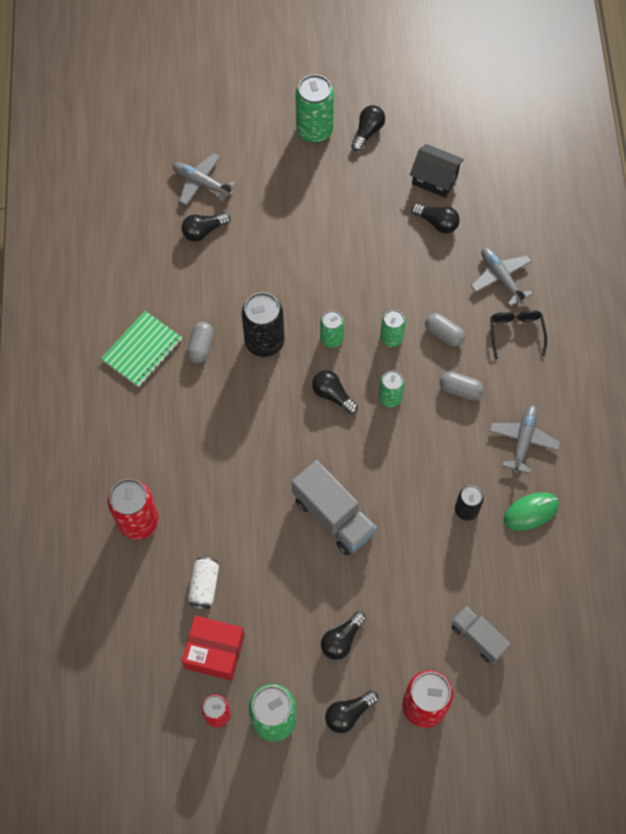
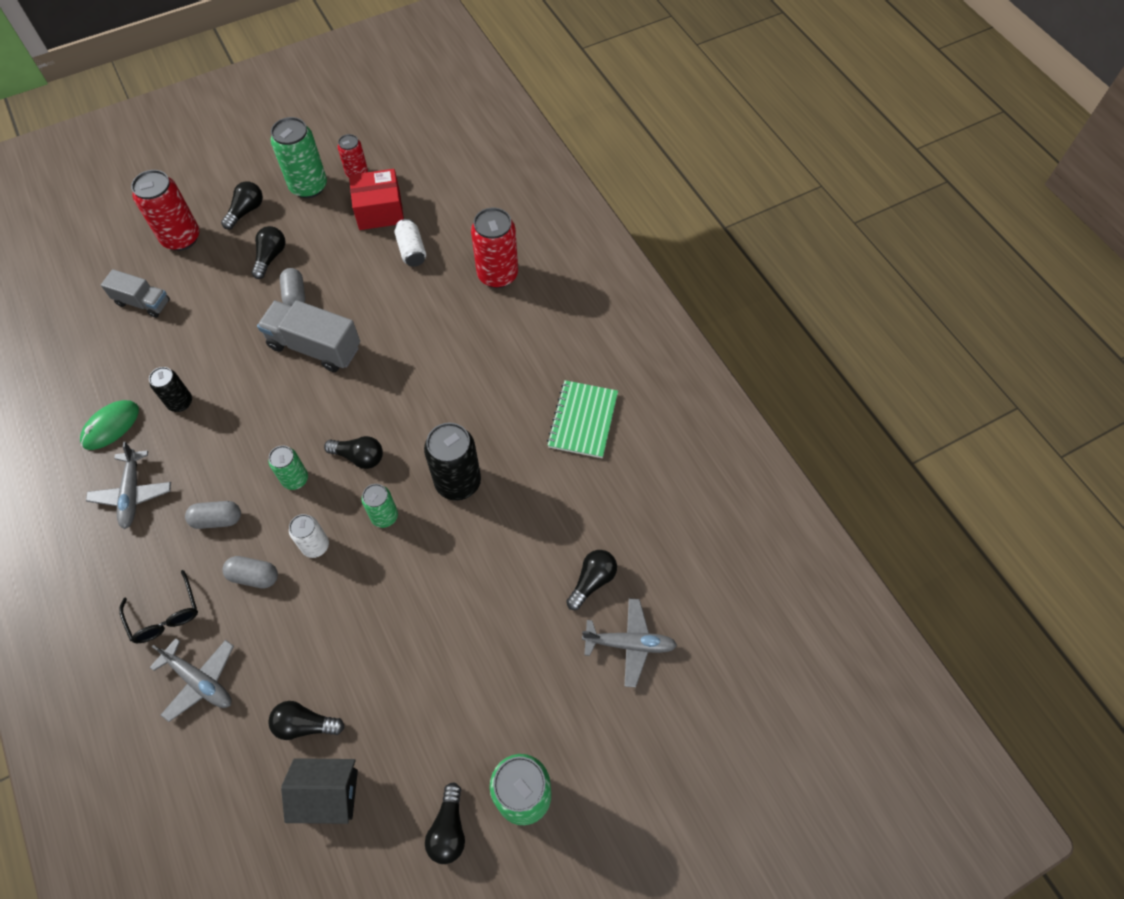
camera: 155 degrees right, 5 degrees down
(201, 347) = (523, 448): grey capsule -> grey capsule (295, 295)
(391, 338) = (315, 546): green can -> white can

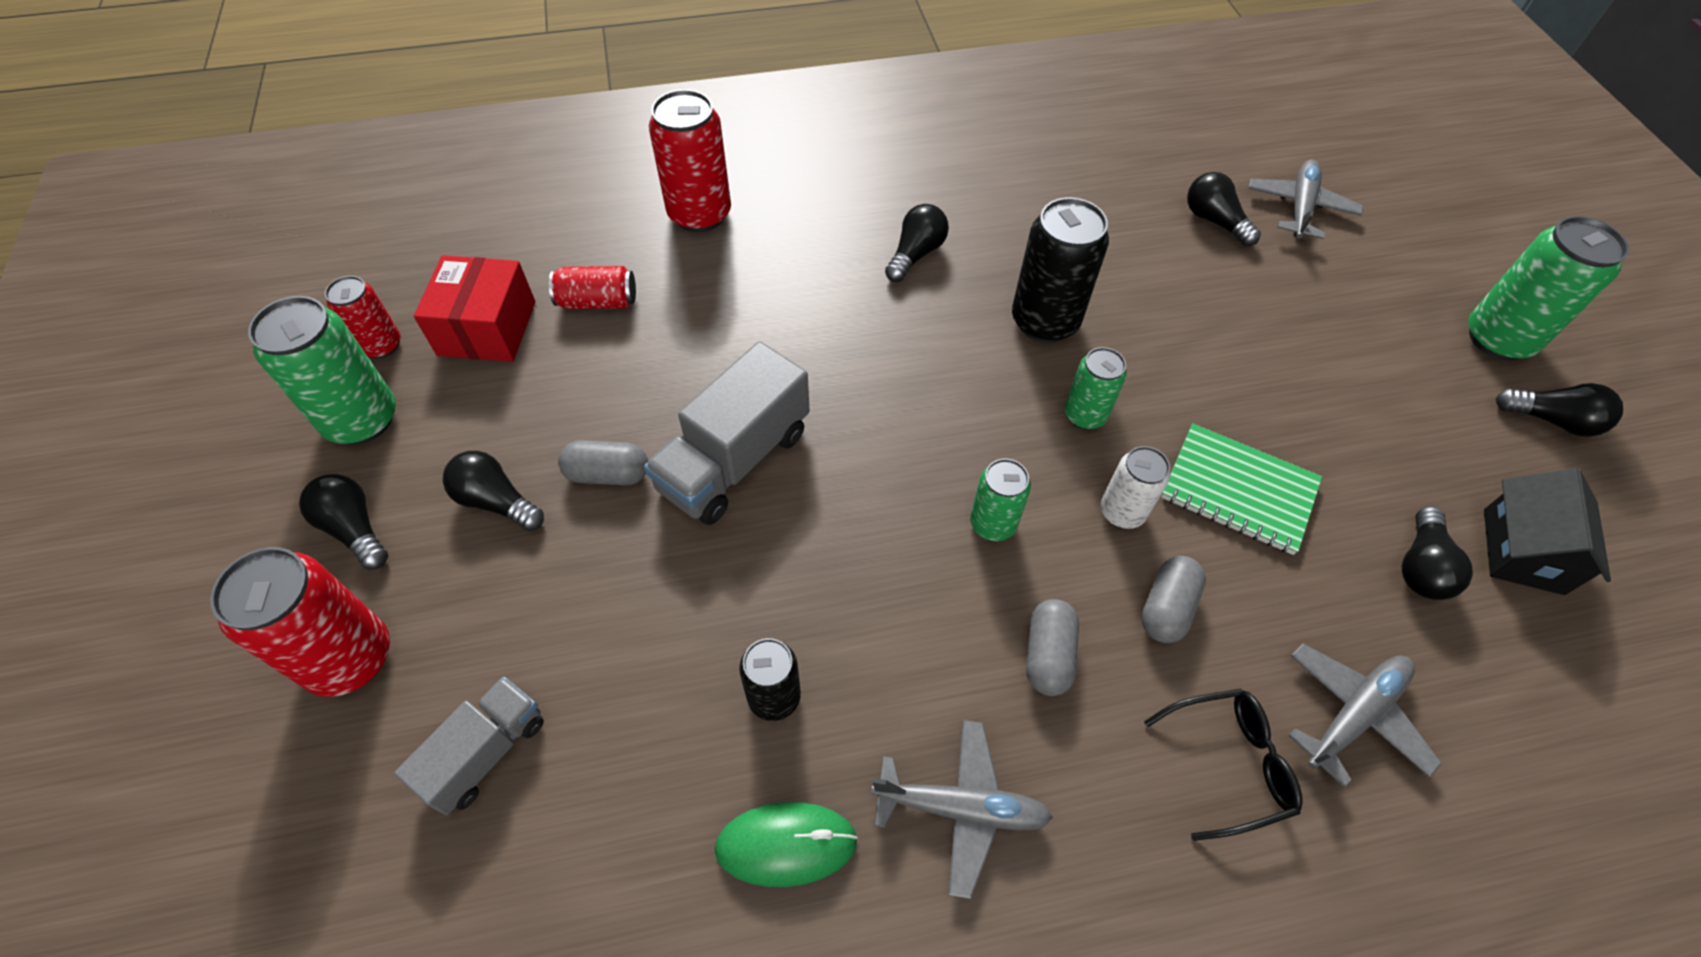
camera: 75 degrees left, 5 degrees down
(111, 426) = (786, 844): green mouse -> green mouse turned 60 degrees counterclockwise
(359, 457) = (972, 430): black light bulb -> black light bulb (916, 254)
(412, 250) = (598, 302): white can -> red can
(583, 420) = (979, 181): green notebook -> green notebook (1238, 490)

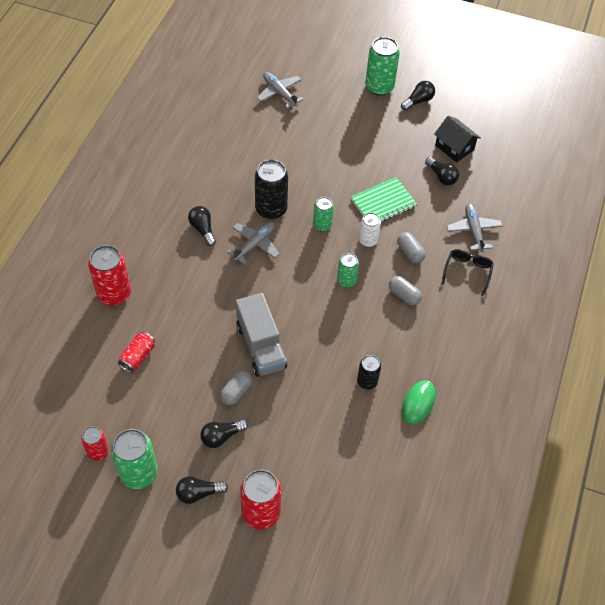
camera: 60 degrees left, 0 degrees up
(486, 753) = (330, 479): grey truck -> none
(487, 328) = (120, 405): red box -> none
(961, 808) = (437, 349): grey plane -> grey plane (255, 244)
(1214, 221) = (265, 123): black light bulb -> none

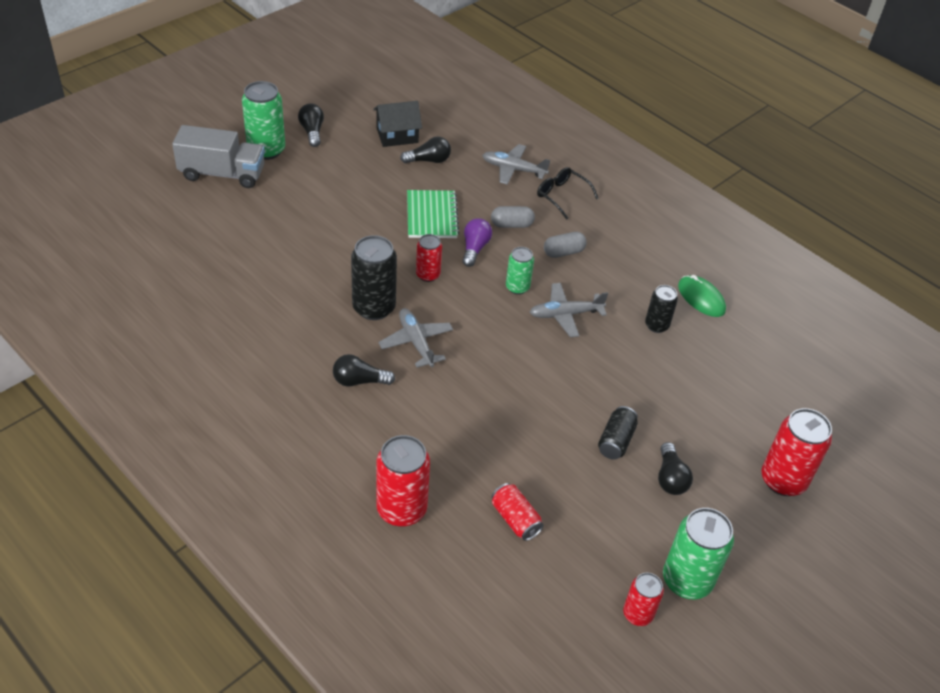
camera: 65 degrees left, 10 degrees down
(198, 493) = (737, 529): black light bulb -> none
(236, 392) = (616, 441): grey capsule -> black can
(261, 346) = (564, 394): grey truck -> grey truck (222, 174)
(279, 93) = (201, 229): grey plane -> grey plane (565, 314)
(322, 225) = (428, 275): green can -> red can
(368, 240) = (474, 248): white can -> purple light bulb

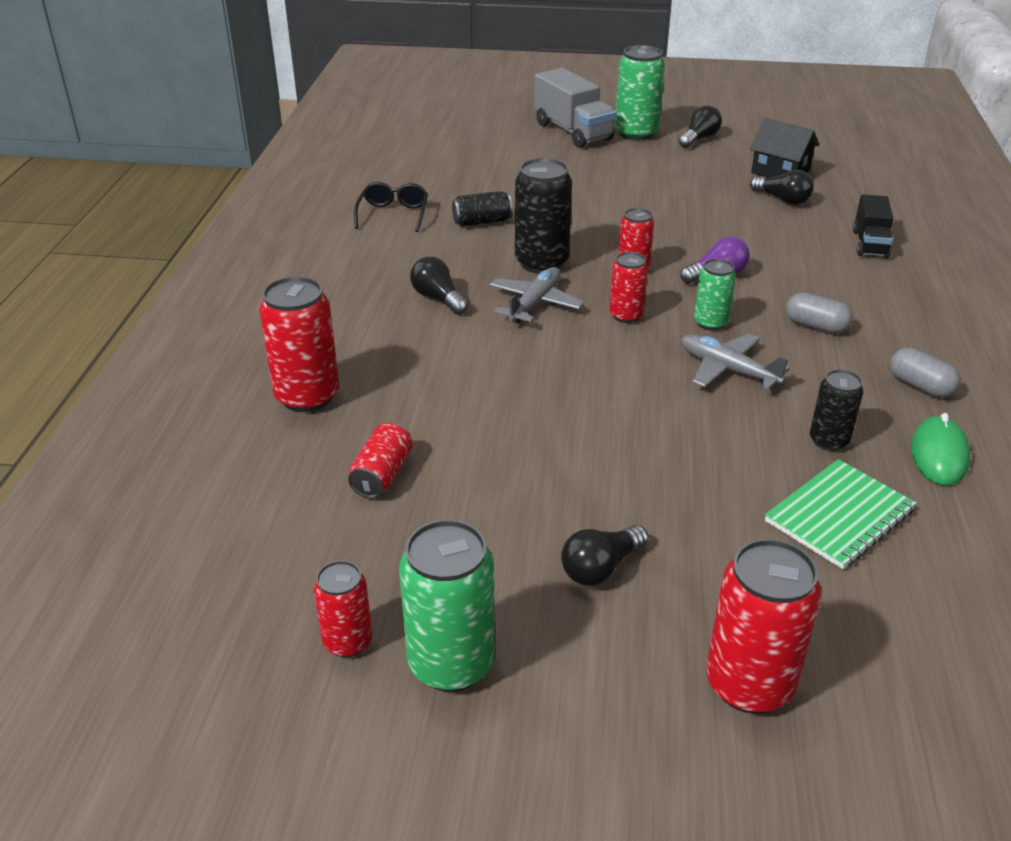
camera: 55 degrees right, 10 degrees down
(431, 216) = (713, 234): green notebook -> green notebook (839, 516)
(472, 314) = (626, 315): none -> red can
(511, 225) = (791, 279): grey capsule -> grey capsule (920, 386)
(513, 169) = (870, 243): grey plane -> black truck
(562, 196) = (895, 287): black glasses -> black glasses (393, 214)
(616, 441) = (596, 495): black can -> black can (482, 222)

